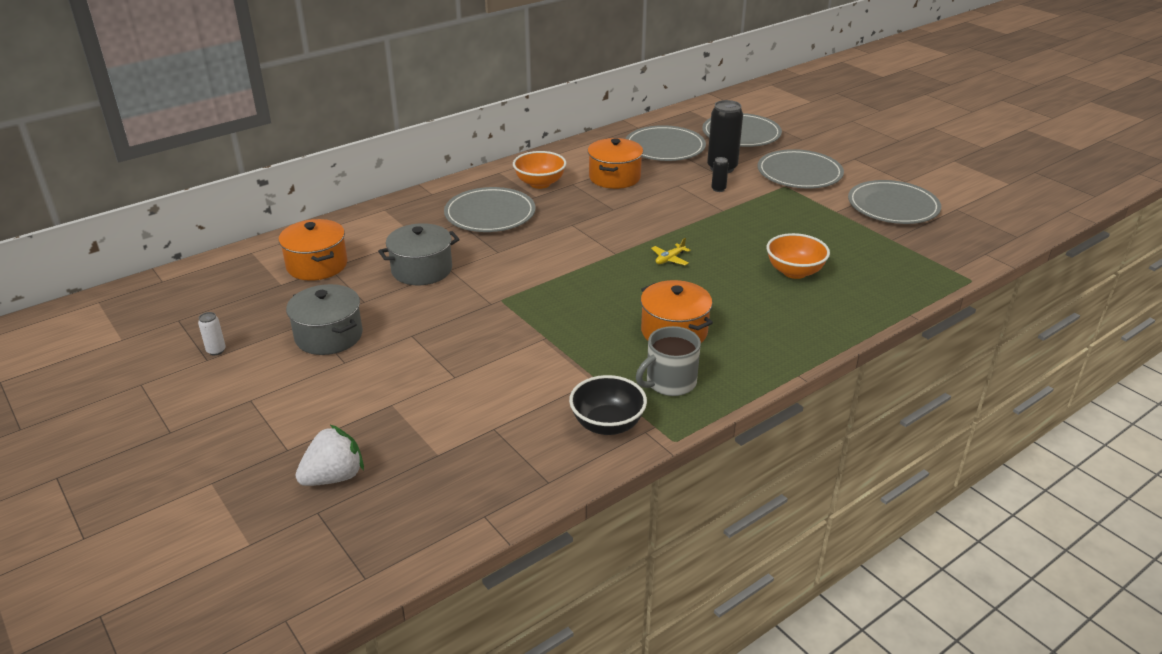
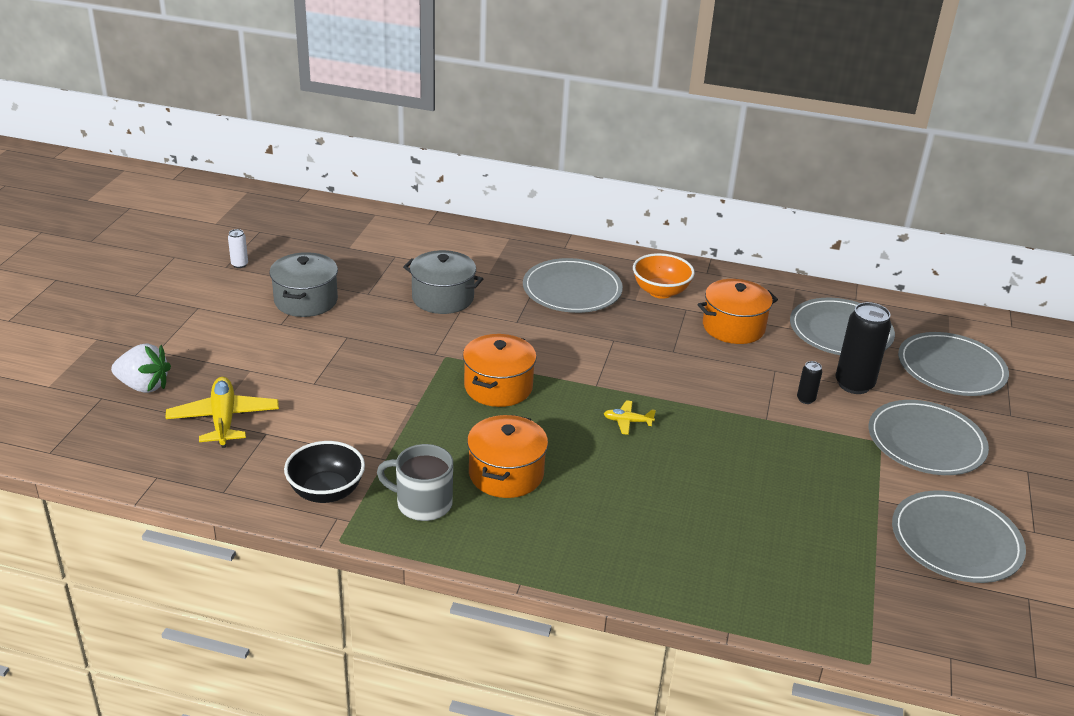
camera: 50 degrees right, 0 degrees up
(317, 265) = (391, 249): orange pot -> orange pot (498, 387)
(446, 445) = (224, 419): none -> yellow plane
(794, 272) = (708, 513): orange bowl -> none

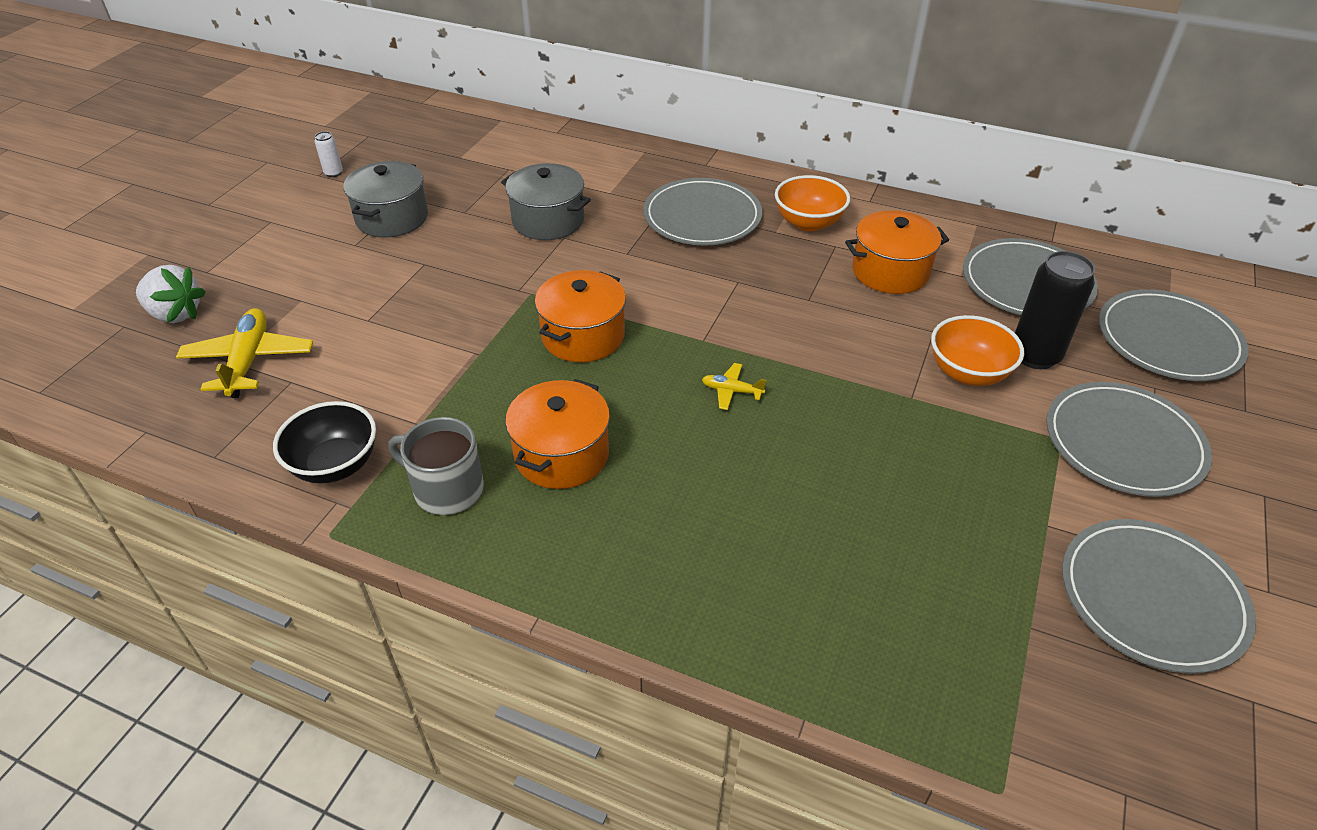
camera: 10 degrees right, 10 degrees up
(805, 399) = (968, 373): black can -> orange bowl

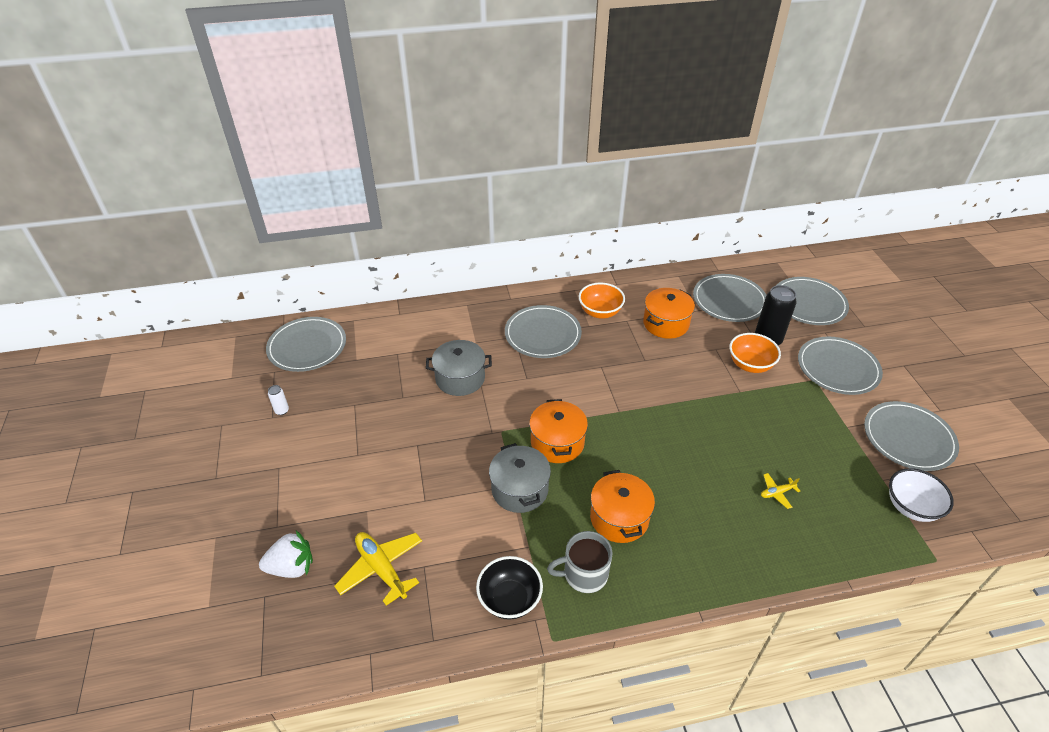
camera: 35 degrees left, 0 degrees up
(392, 218) = (360, 424): grey pot -> grey pot (519, 489)
(426, 126) = (307, 346): none -> grey plate
(732, 391) = (661, 433): yellow plane -> yellow plane (777, 493)
(1040, 692) = (911, 507): none -> white bowl

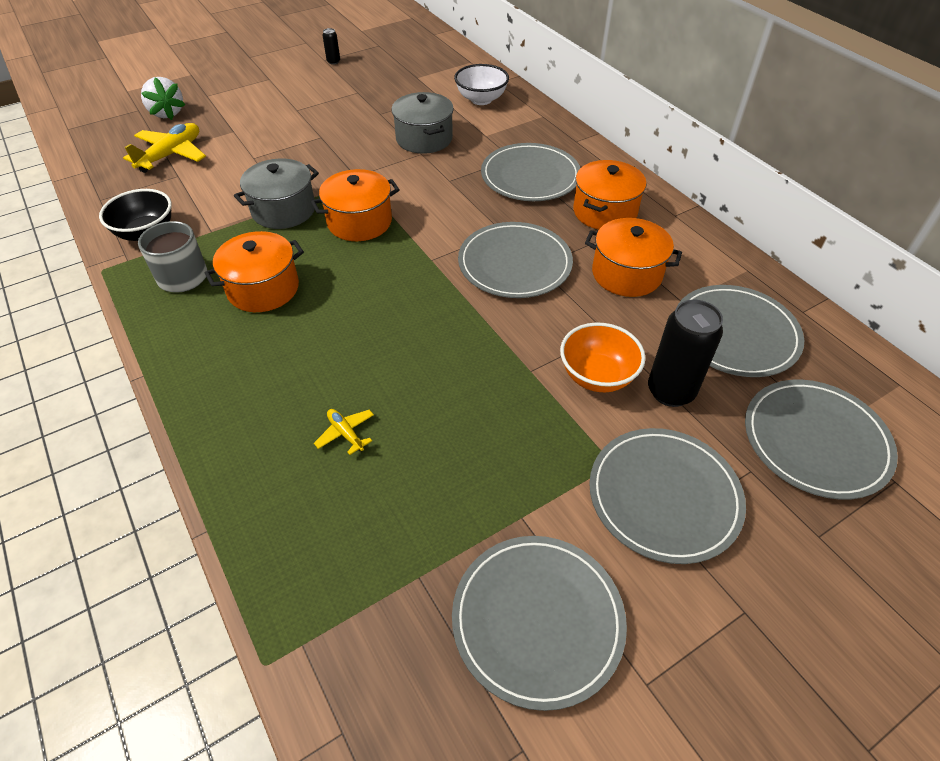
camera: 70 degrees right, 5 degrees up
(282, 411) = (333, 61): white can -> black can
(307, 346) = (419, 50): grey plate -> grey plate (514, 263)
(600, 312) = (605, 212): orange bowl -> orange pot
(911, 507) = (370, 623): white bowl -> white bowl (481, 99)

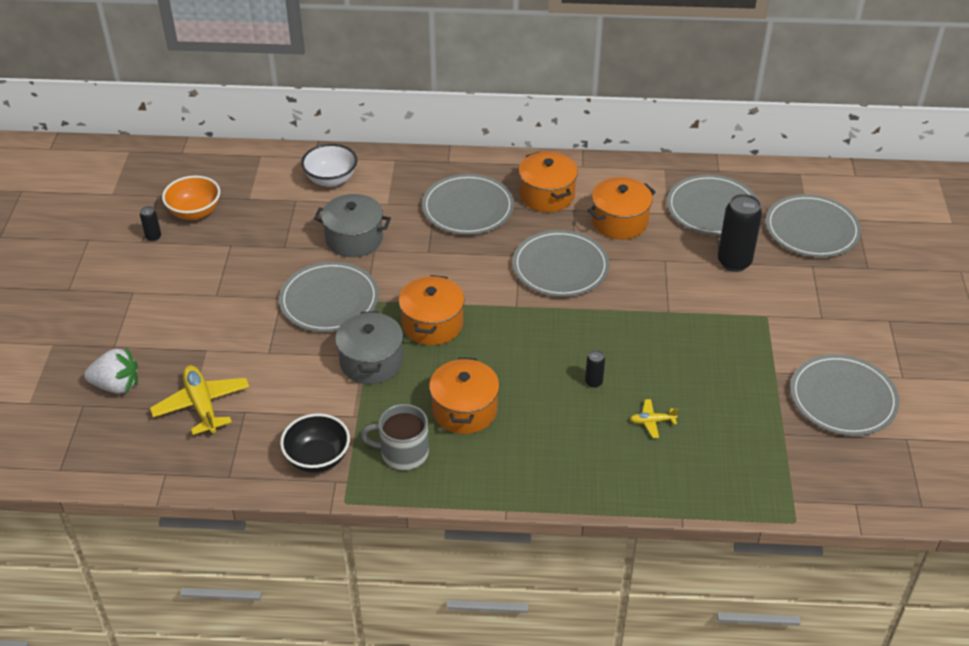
camera: 55 degrees left, 5 degrees down
(370, 359) = (593, 382): none -> black can
(597, 376) = (697, 285): orange bowl -> orange bowl (195, 212)
(664, 496) = (803, 308): grey plate -> grey plate (329, 300)

